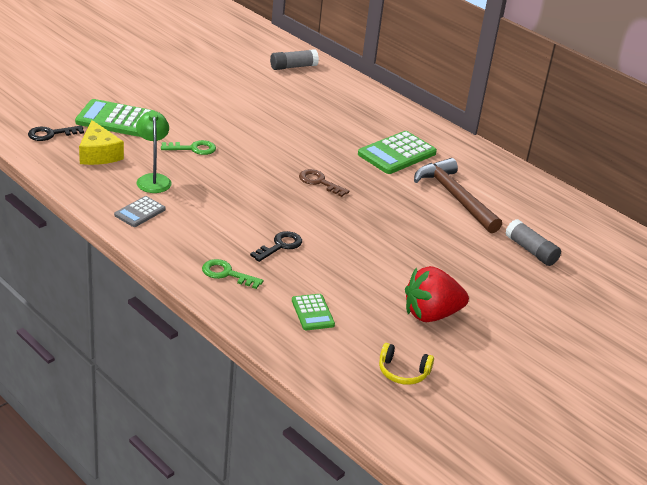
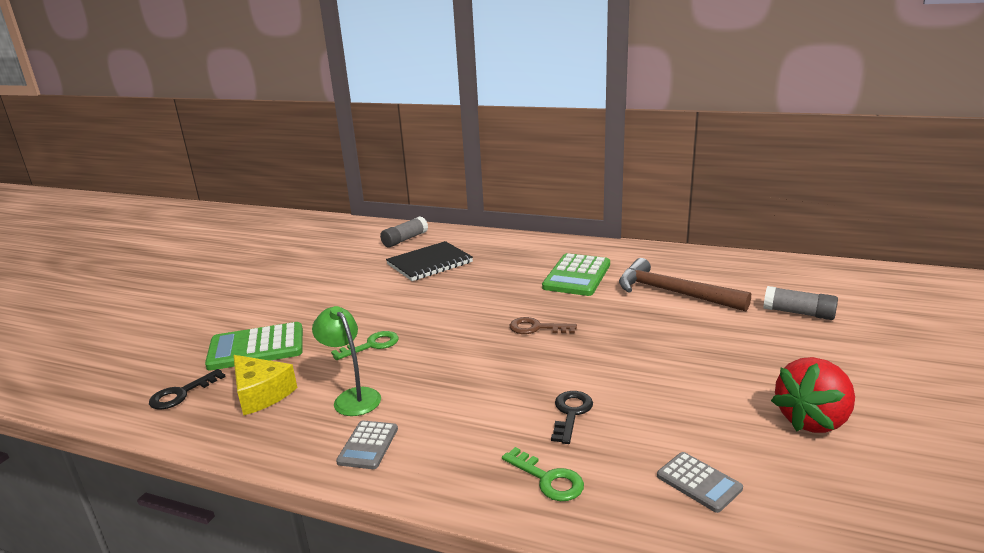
camera: 20 degrees left, 10 degrees down
(227, 274) = (548, 479): green key -> green key turned 135 degrees counterclockwise
(292, 97) = (429, 263): none -> black notebook
(312, 313) = (699, 482): green calculator -> grey calculator
(403, 372) = (887, 512): yellow headphones -> none

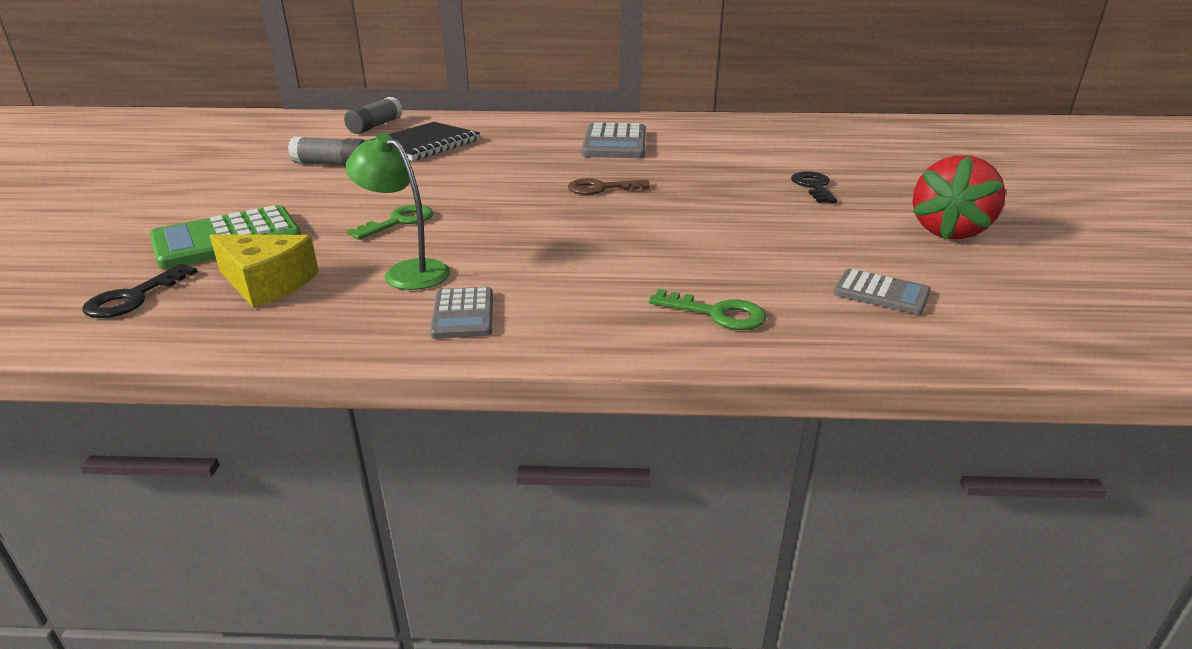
camera: 20 degrees left, 5 degrees up
(571, 413) = (698, 255): black key -> black key (814, 187)
(577, 276) = (615, 143): green calculator -> grey calculator
(673, 293) = (731, 149): brown hammer -> none
(798, 313) = (868, 155): grey glue stick -> grey glue stick (332, 164)

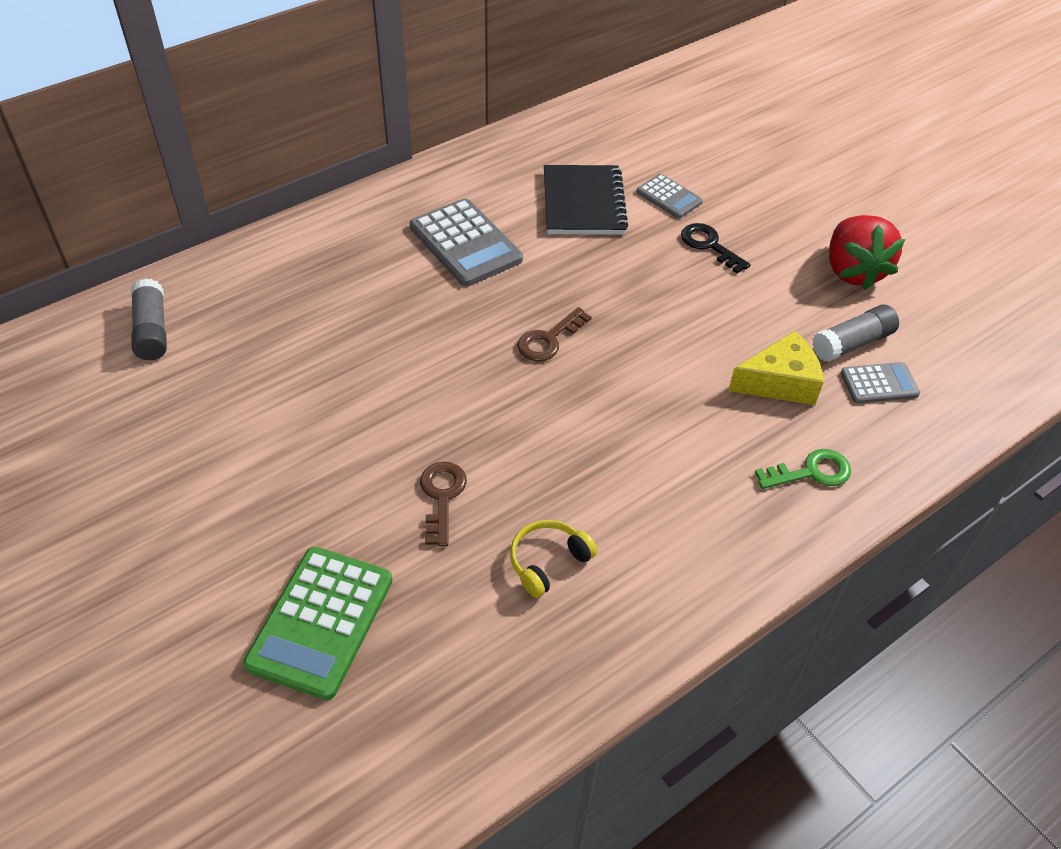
camera: 40 degrees left, 20 degrees up
(134, 297) = (371, 747): black key -> none
(267, 283) = (457, 652): yellow cheese -> yellow cheese (779, 382)
(332, 164) = (224, 437): grey glue stick -> grey glue stick (852, 343)
(399, 222) = (442, 497): green key -> brown key
(407, 272) = (548, 562): green lamp -> yellow headphones
(424, 144) = (270, 343): black notebook -> black notebook (583, 203)
(463, 314) = (656, 584): grey calculator -> grey calculator (669, 197)

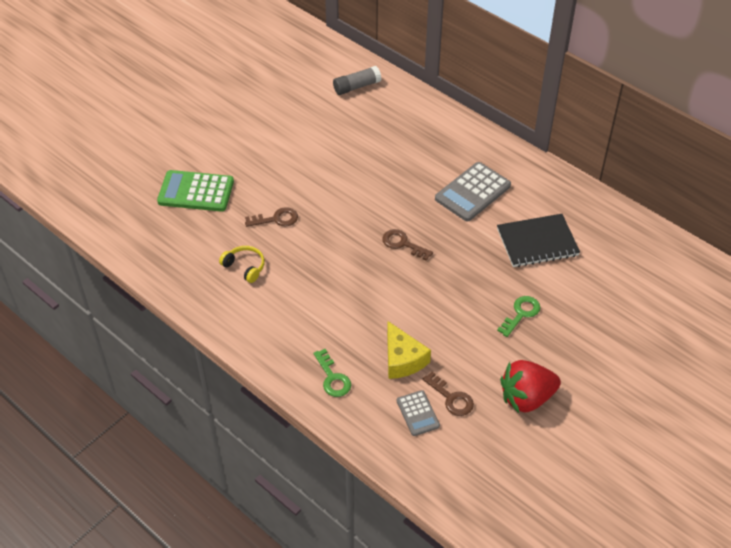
camera: 80 degrees right, 0 degrees up
(669, 197) = (564, 287): grey calculator -> none
(709, 245) = (521, 314): black key -> green key
(852, 343) = (451, 398): grey glue stick -> brown key

